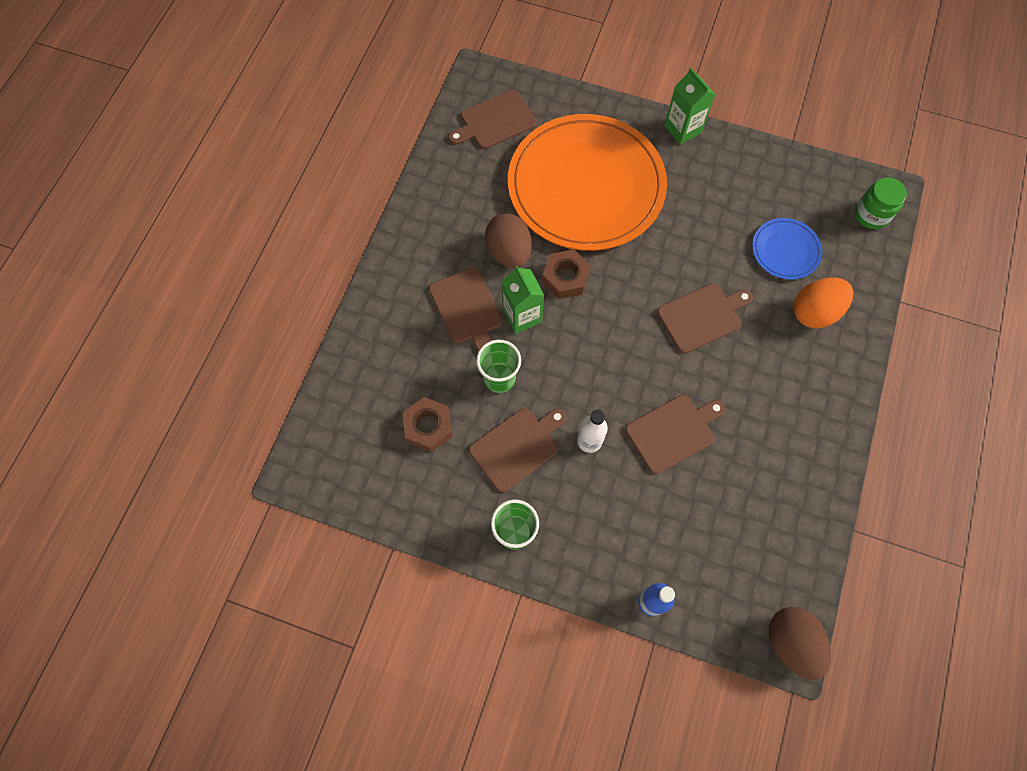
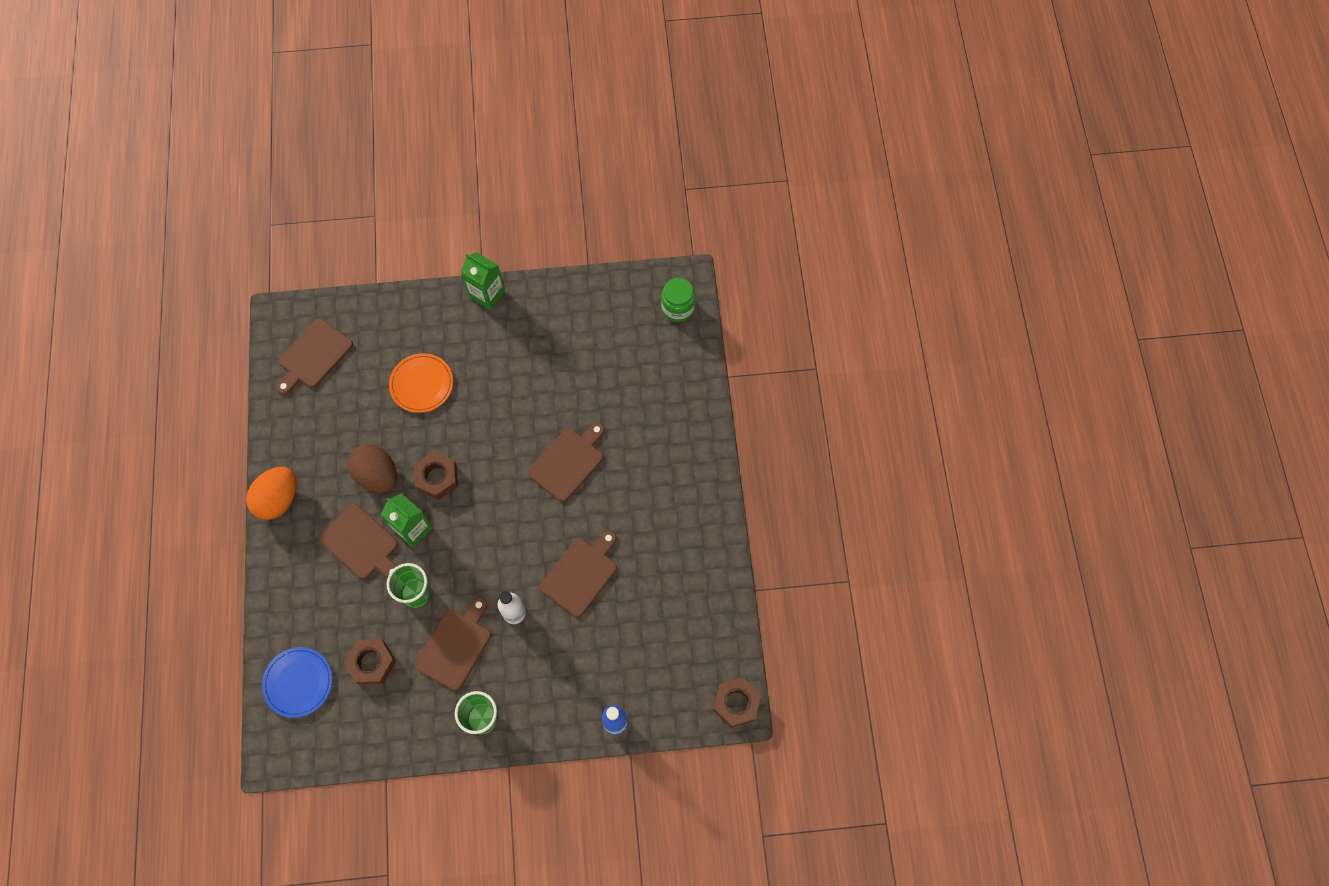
camera: 25 degrees left, 0 degrees up
(586, 186) = (421, 384): orange plate -> orange plate, size x0.43
(785, 250) = (617, 371): blue plate -> blue plate (298, 682)
(791, 643) = (736, 703): brown egg -> brown nut
(814, 312) = (660, 417): orange egg -> orange egg (278, 499)

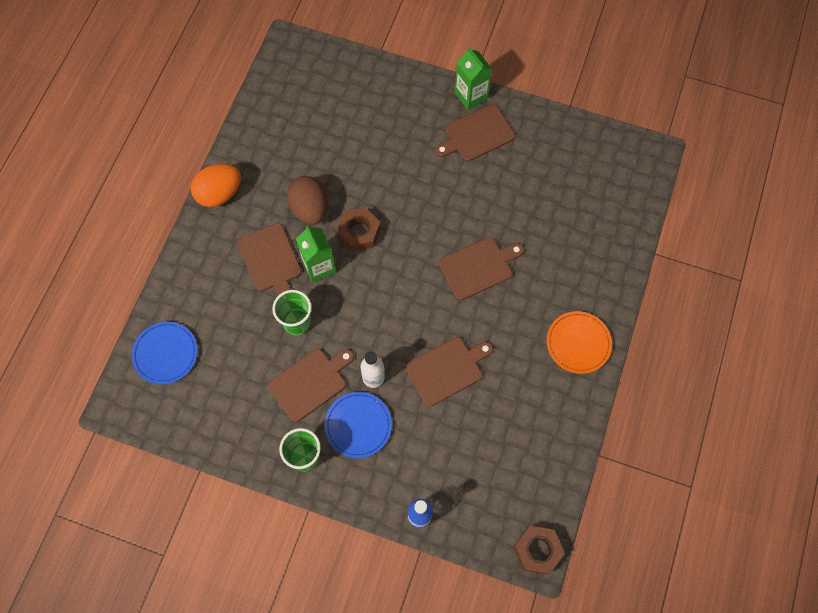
camera: 25 degrees right, 0 degrees up
(313, 356) = (302, 88): brown cutting board -> brown cutting board (476, 134)
(372, 663) = (233, 365): brown nut -> none
(421, 384) = (381, 148): orange plate -> orange plate (578, 343)
(520, 665) = (358, 425): none -> blue plate
(678, 308) = (634, 175): green jar -> none

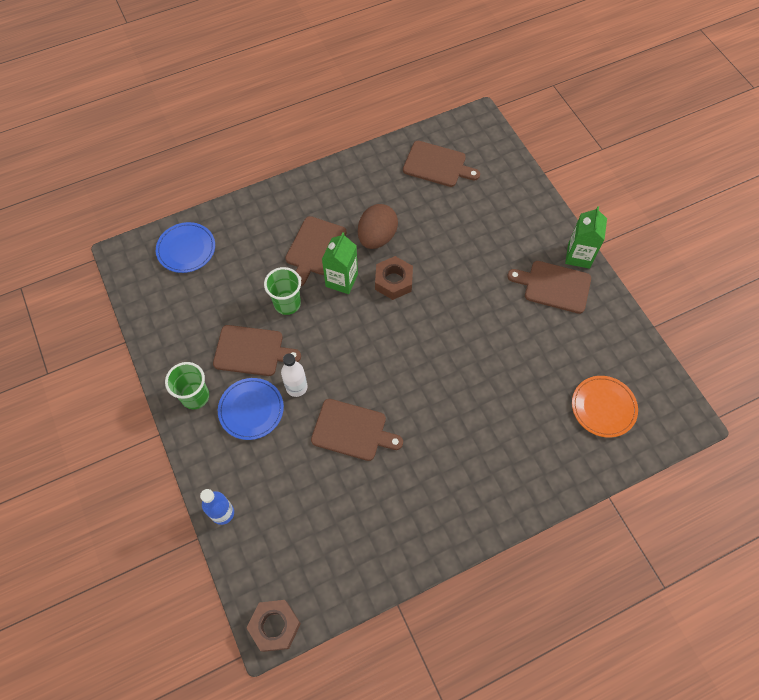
camera: 45 degrees right, 5 degrees down
(220, 194) = (329, 178): orange egg -> none
(478, 267) = (453, 380): brown cutting board -> brown cutting board (437, 165)
(578, 343) = (471, 505): orange plate -> orange plate (603, 407)

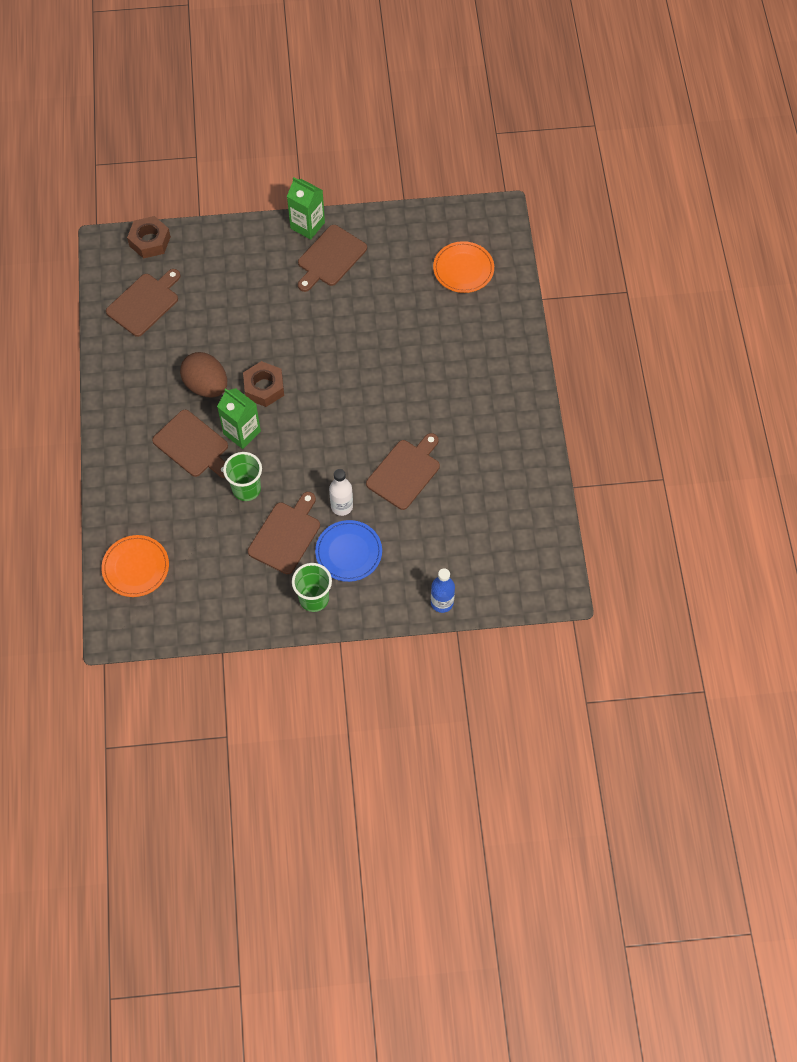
camera: 70 degrees left, 0 degrees up
(186, 249) = (136, 567): blue plate -> orange plate
(275, 626) = (557, 586): brown nut -> brown nut (150, 241)

